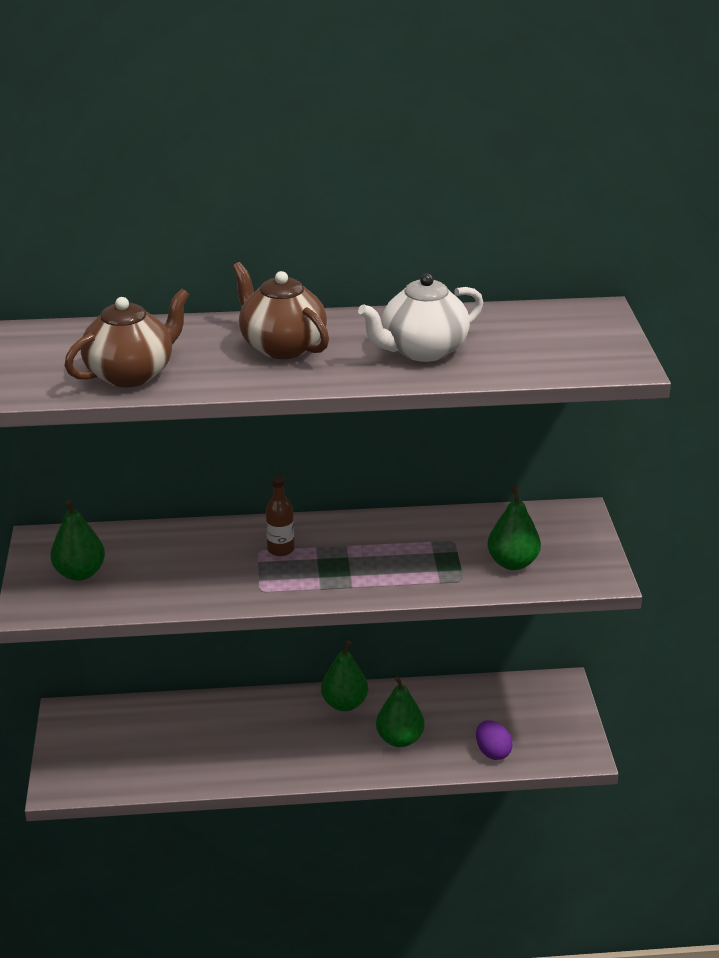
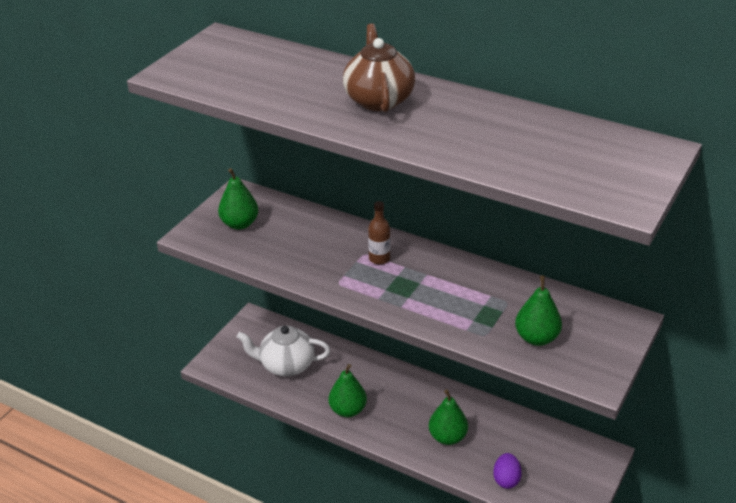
camera: 35 degrees right, 5 degrees up
(131, 374) = (258, 87): brown teapot -> none
(344, 703) = (431, 393): green pear -> green pear (348, 410)
(422, 350) = (476, 136): white teapot -> white teapot (286, 365)

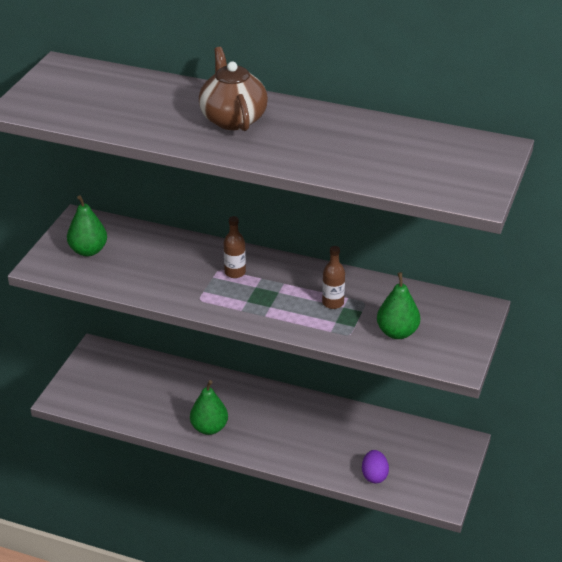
camera: 10 degrees left, 0 degrees up
(286, 365) = (138, 391): white teapot -> none
(447, 437) = (312, 443): green pear -> none
(474, 300) = (333, 303): none -> brown bottle

